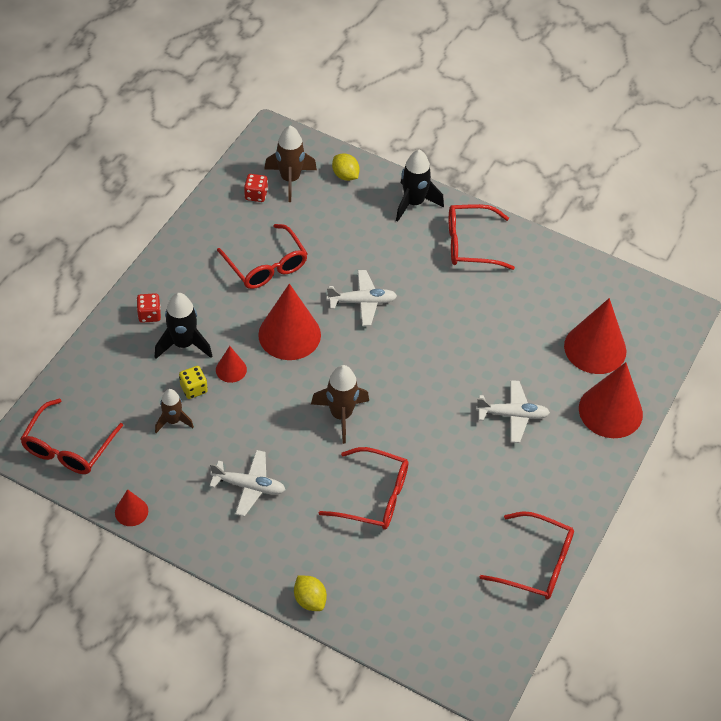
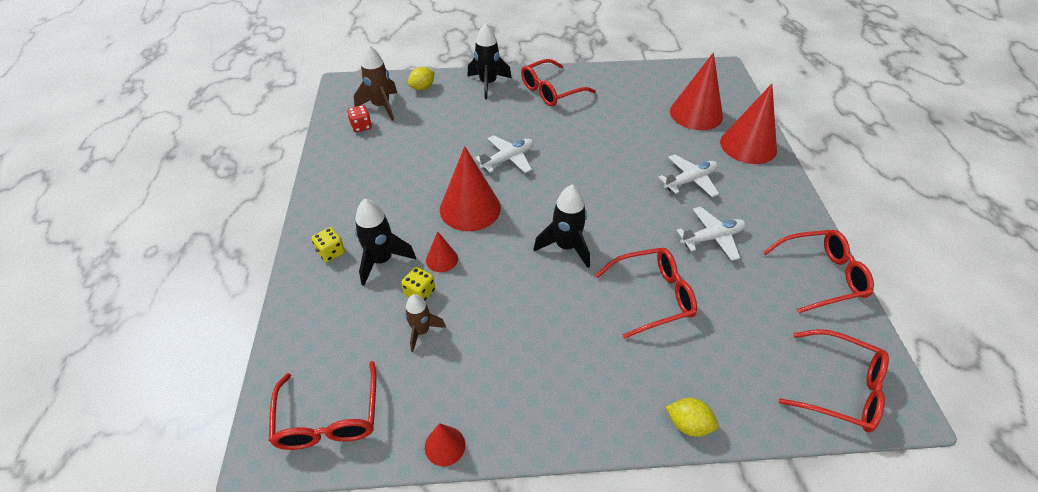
camera: 30 degrees left, 5 degrees down
(149, 315) = (331, 252): red dice -> yellow dice
(249, 486) = (540, 350): white plane -> white plane (712, 238)
(266, 265) = (408, 169): red glasses -> red glasses (839, 388)
(341, 415) = (566, 247): brown rocket -> black rocket
(345, 175) = (422, 88): yellow lemon -> yellow lemon turned 60 degrees counterclockwise

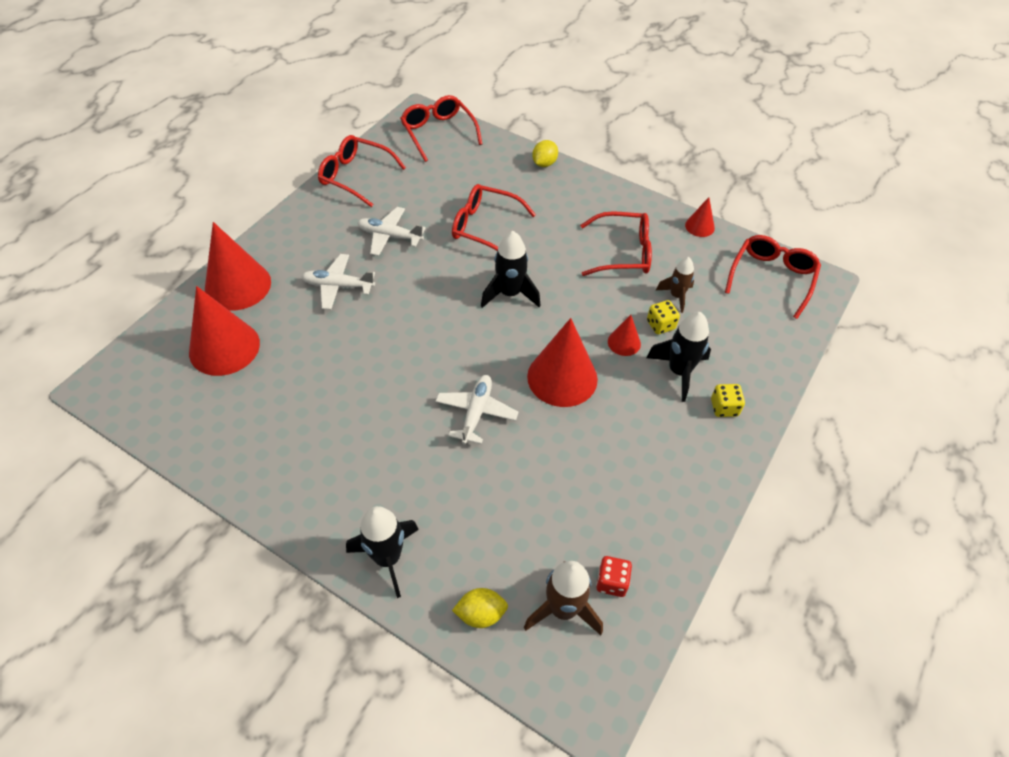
camera: 145 degrees left, 5 degrees up
(508, 159) = (476, 413): white plane -> white plane turned 105 degrees clockwise
(551, 90) = (324, 487): red glasses -> red glasses (622, 252)
(688, 424) = (544, 163): yellow lemon -> yellow lemon turned 60 degrees clockwise

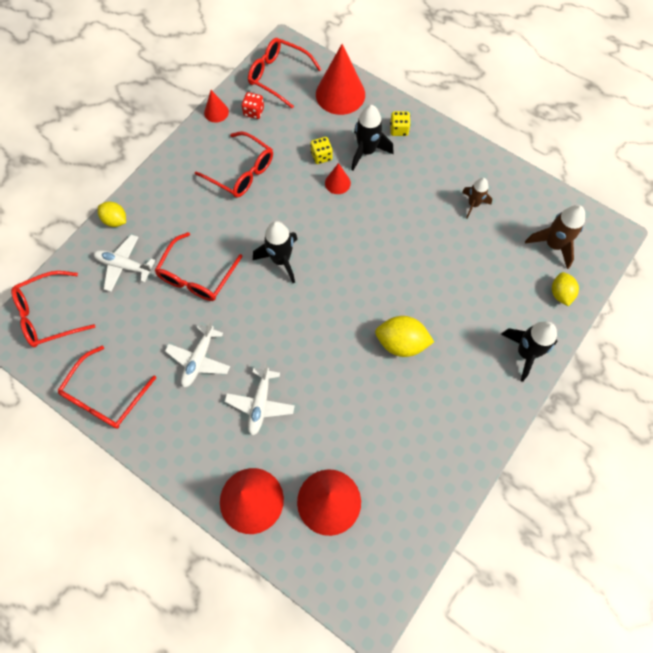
camera: 85 degrees left, 15 degrees up
(405, 412) = (401, 343): none -> yellow lemon
(476, 413) = (402, 290): white plane -> white plane (124, 266)
(562, 377) = (370, 228): red cone -> red cone (340, 94)
(611, 582) = (533, 215): red dice -> red dice (254, 112)
(622, 252) = (241, 171): red glasses -> red glasses turned 120 degrees clockwise
(676, 296) = (292, 141): brown rocket -> brown rocket (473, 204)

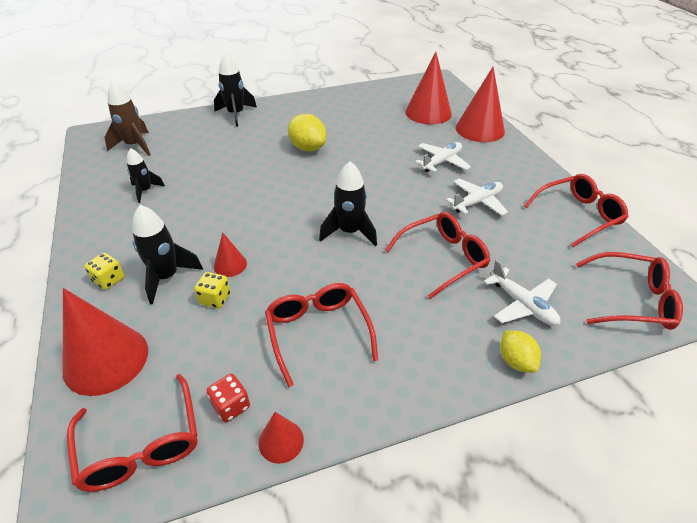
camera: 145 degrees left, 25 degrees down
(473, 204) = (145, 191): brown rocket -> black rocket
(560, 293) = (173, 125): yellow lemon -> none

